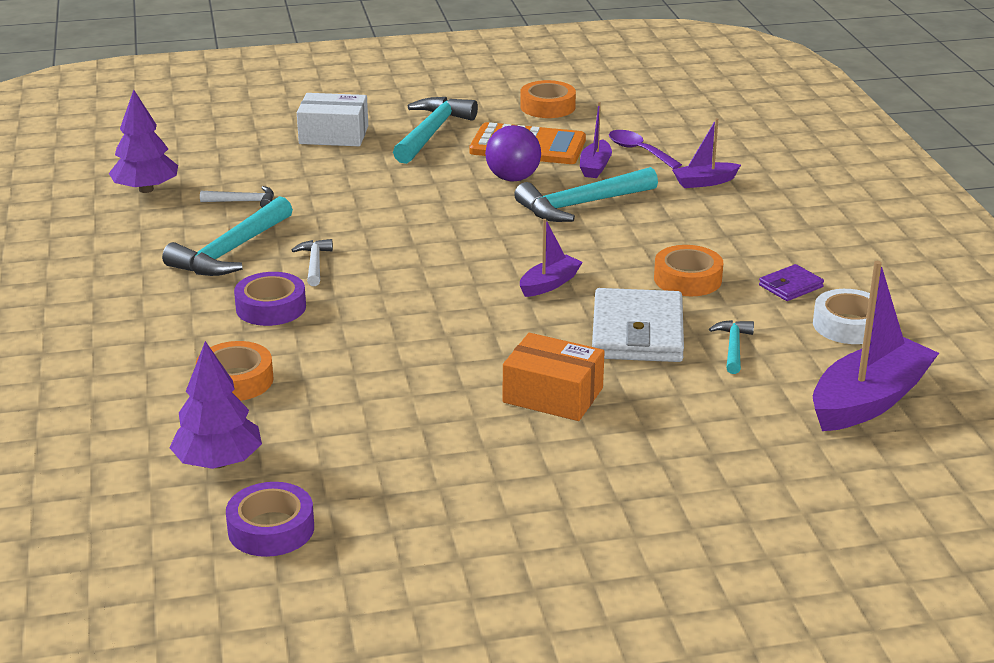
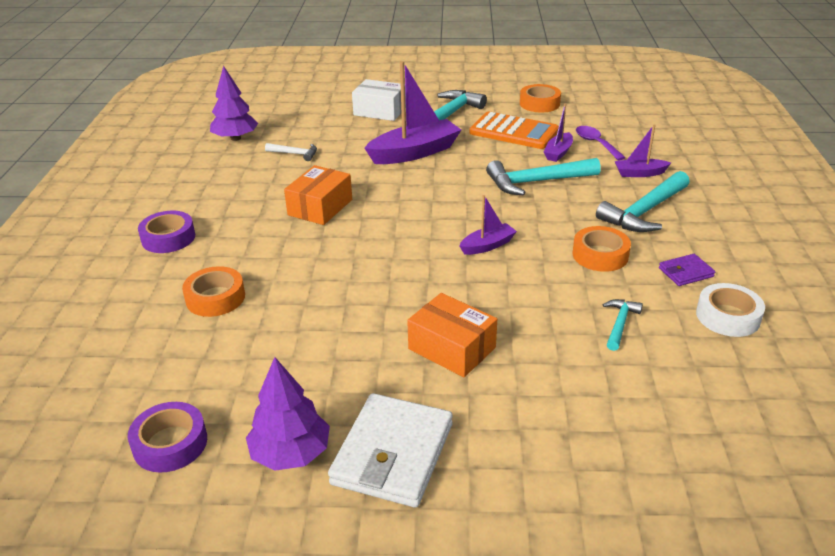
camera: 15 degrees right, 5 degrees up
(218, 462) = (164, 371): purple tree -> purple tree (291, 453)
(230, 252) = (267, 191): turquoise hammer -> turquoise hammer (644, 212)
(271, 307) = (272, 239): purple tape -> purple tape (168, 238)
(314, 263) = (320, 207): white hammer -> orange box
(513, 178) = (493, 155): purple ball -> none
(637, 332) = (542, 298): white wallet -> white wallet (392, 454)
(869, 400) = (729, 397): purple boat -> purple boat (414, 153)

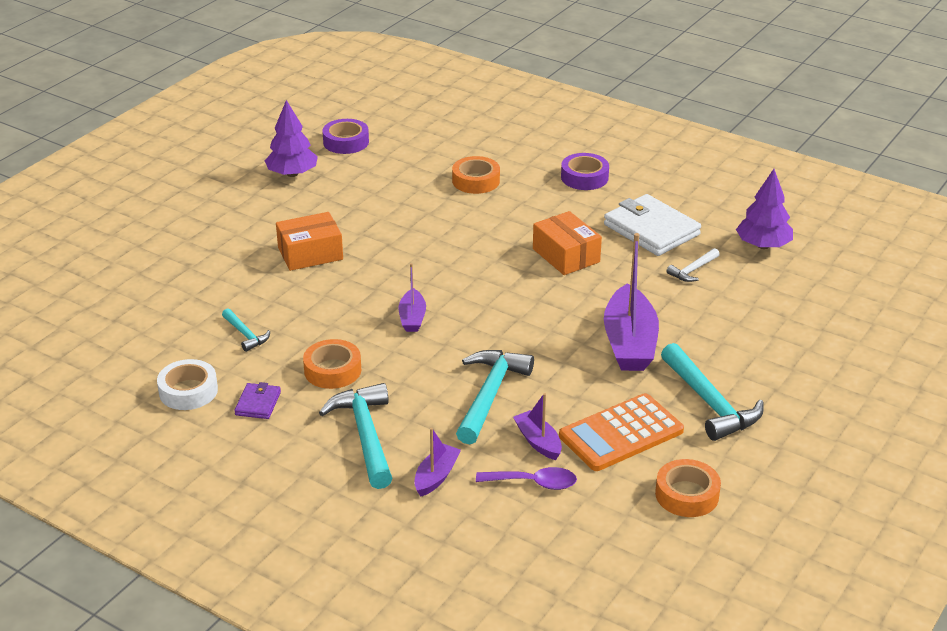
camera: 120 degrees right, 0 degrees up
(380, 111) = (765, 357): white box -> none
(392, 454) = (251, 203): white wallet -> white wallet (651, 229)

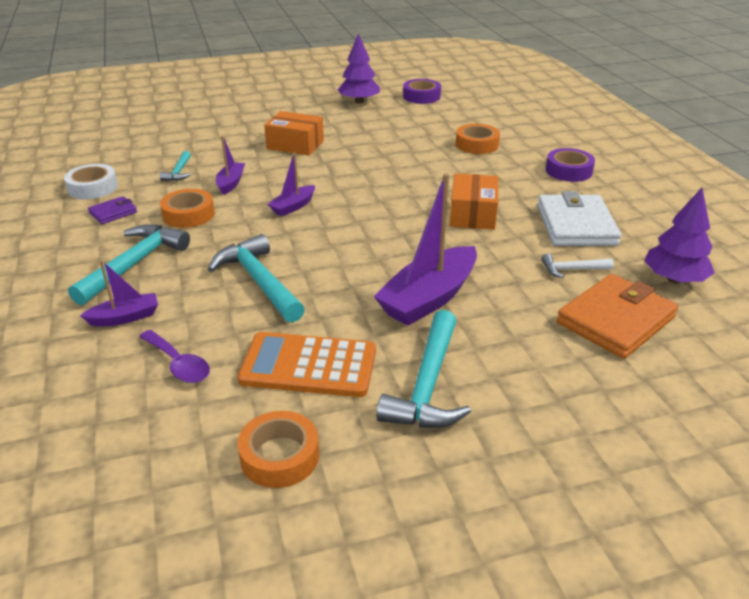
camera: 40 degrees right, 0 degrees up
(490, 395) = (258, 281): turquoise hammer -> turquoise hammer turned 90 degrees counterclockwise
(538, 441) = (235, 334): purple boat -> purple boat (231, 183)
(763, 296) = (615, 320): none -> orange wallet

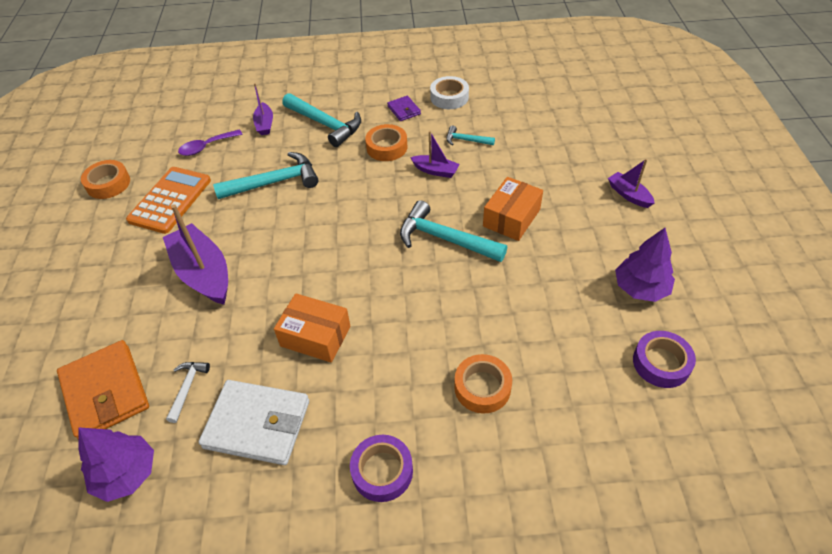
camera: 105 degrees right, 15 degrees up
(293, 206) = (378, 207): purple boat -> purple boat (629, 195)
(428, 385) = (116, 253): turquoise hammer -> turquoise hammer (444, 239)

